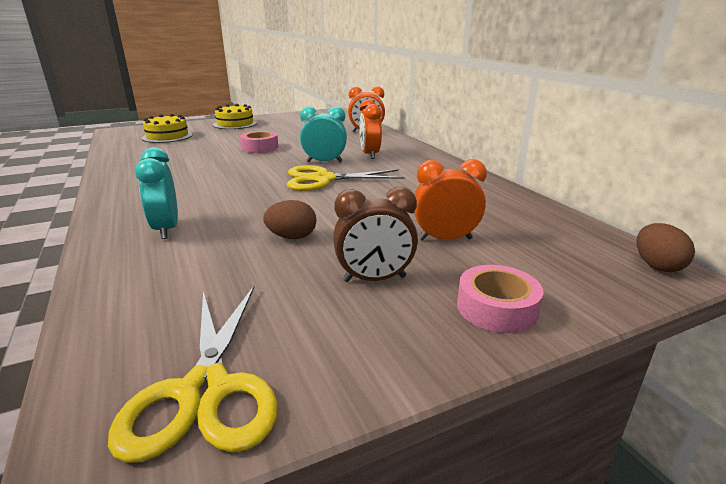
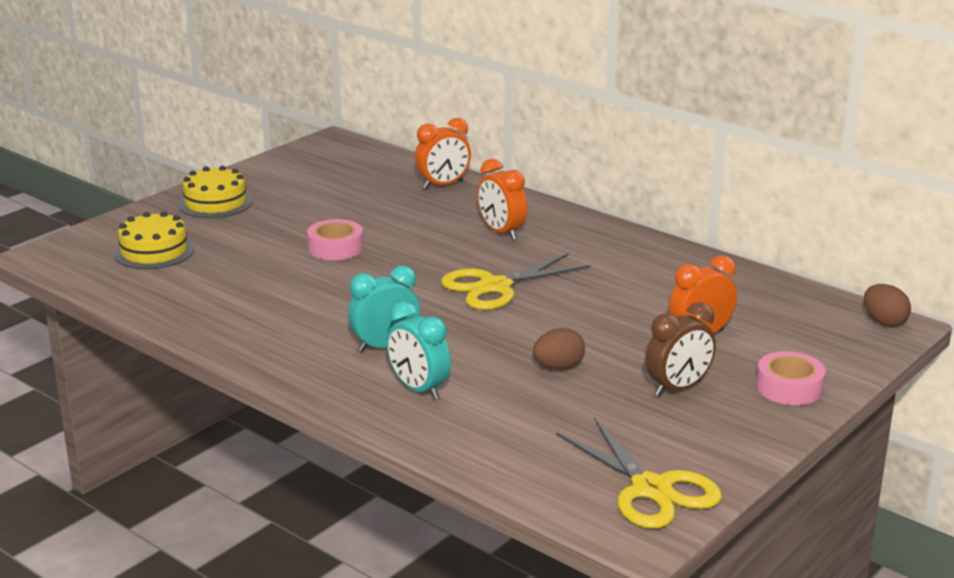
camera: 25 degrees left, 0 degrees up
(324, 162) = (459, 257): turquoise clock -> turquoise clock (385, 346)

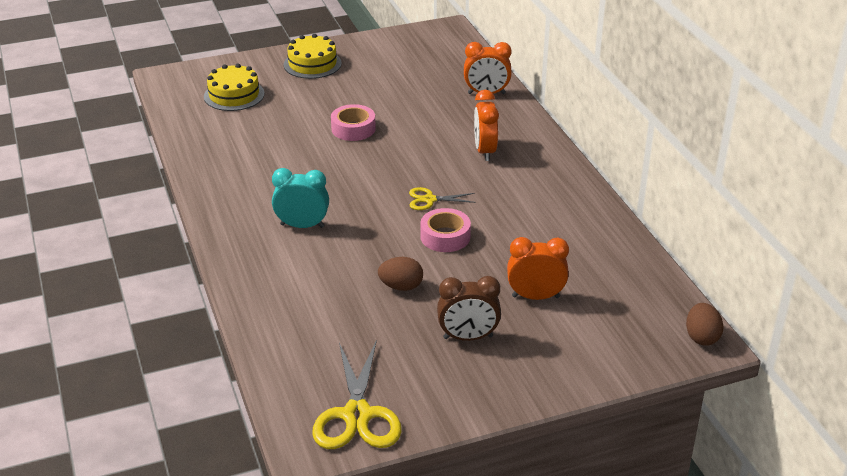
camera: 30 degrees right, 10 degrees up
(419, 389) = (288, 270): turquoise clock -> none
(495, 287) = (429, 200): yellow scissors -> yellow scissors, size x0.54
(789, 387) = (554, 369): pink tape -> pink tape (445, 236)

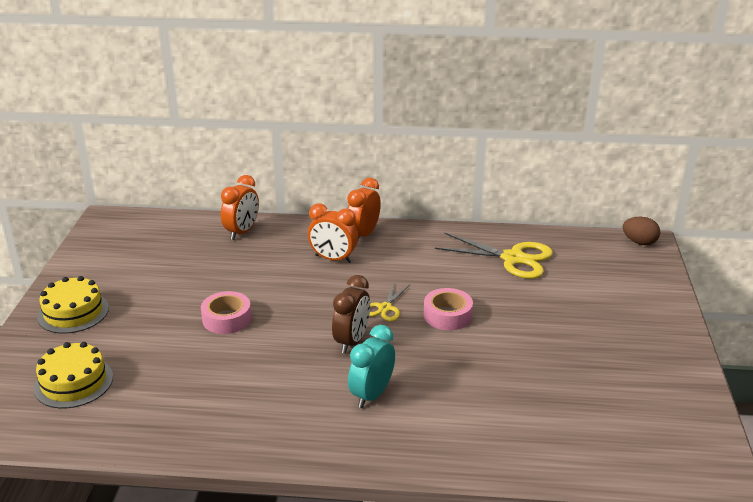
camera: 65 degrees left, 5 degrees down
(357, 415) = (680, 434): yellow scissors -> yellow scissors (513, 258)
(401, 287) = (507, 360): brown egg -> none
(468, 337) = (596, 343): brown clock -> brown clock (352, 341)
(535, 296) = (557, 295): orange clock -> orange clock (363, 235)

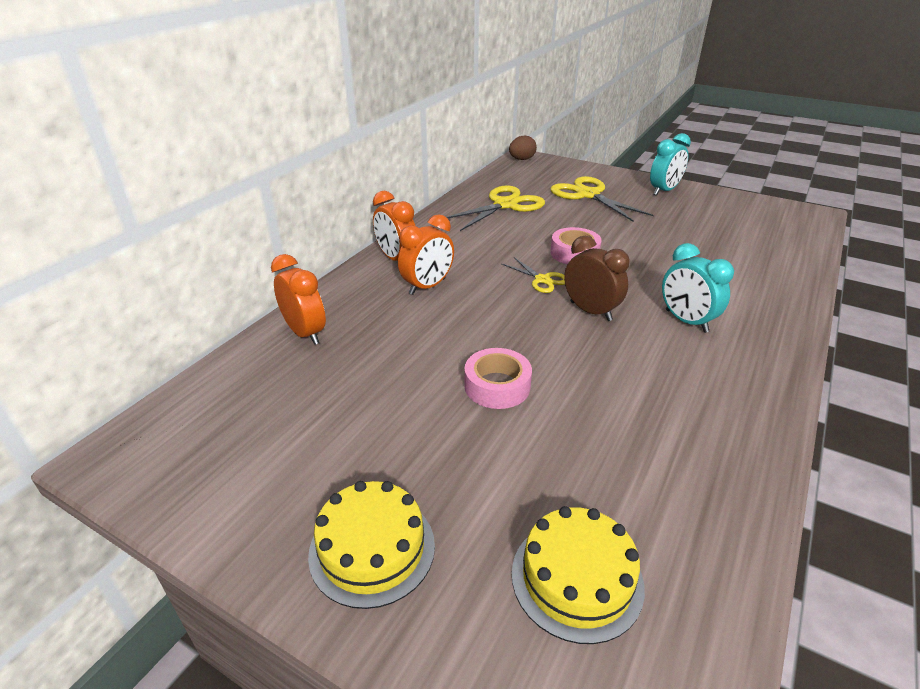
camera: 65 degrees left, 5 degrees up
(589, 300) = (588, 195): none -> yellow scissors
(660, 349) = (664, 191): none -> turquoise clock

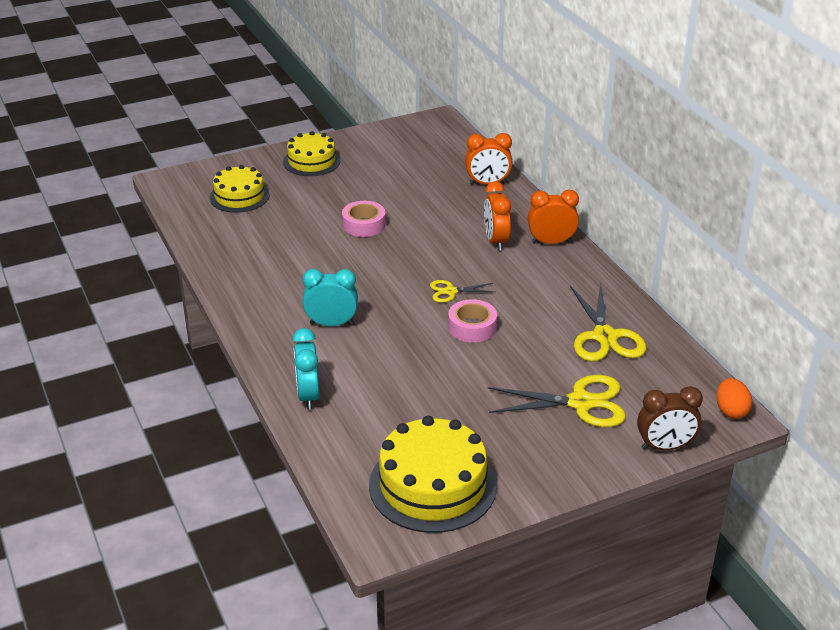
camera: 125 degrees right, 0 degrees up
(521, 159) = (731, 411): brown egg -> orange egg
(590, 311) = (389, 291): brown clock -> brown clock (665, 447)
(664, 191) = (540, 466): turquoise clock -> turquoise clock (308, 396)
(743, 213) = (432, 485): none -> yellow cake

